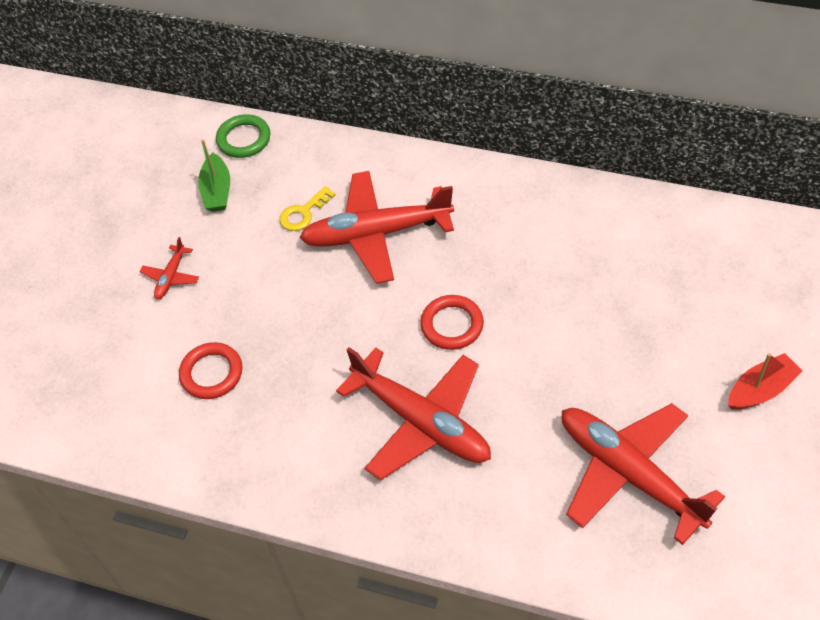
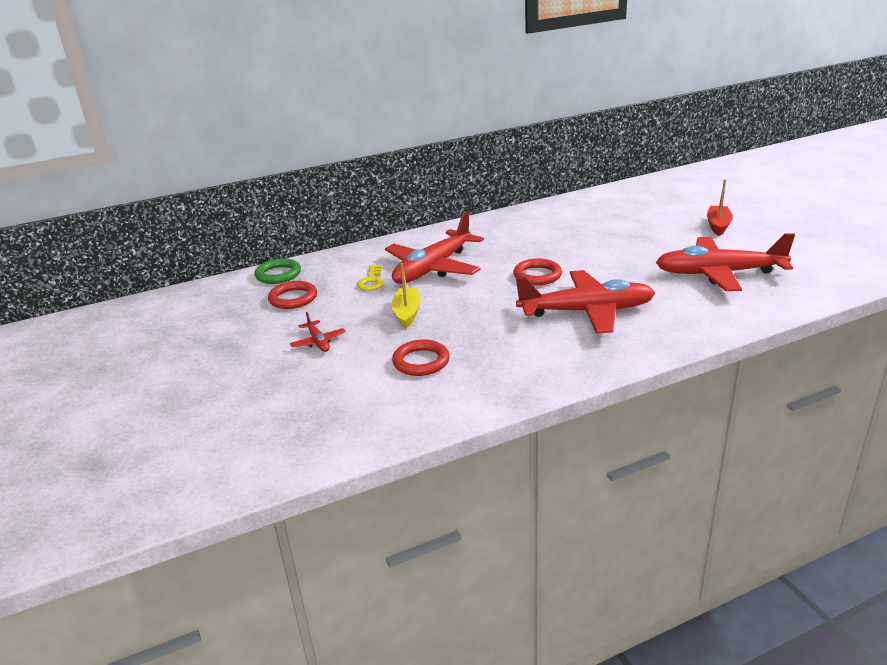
camera: 45 degrees left, 25 degrees down
(217, 191) = (293, 298): green boat -> red ring
(276, 291) = (407, 313): none -> yellow boat

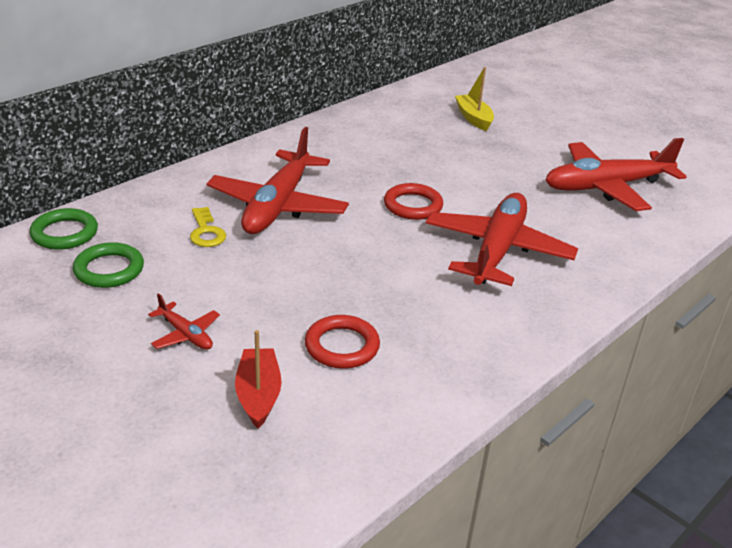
camera: 25 degrees left, 5 degrees up
(293, 298) = (109, 269): red ring -> green ring
(407, 313) = (282, 276): yellow boat -> yellow boat (474, 118)
(586, 311) = (497, 250): red plane -> red plane turned 45 degrees counterclockwise
(718, 225) = (570, 125): red boat -> red boat (258, 395)

